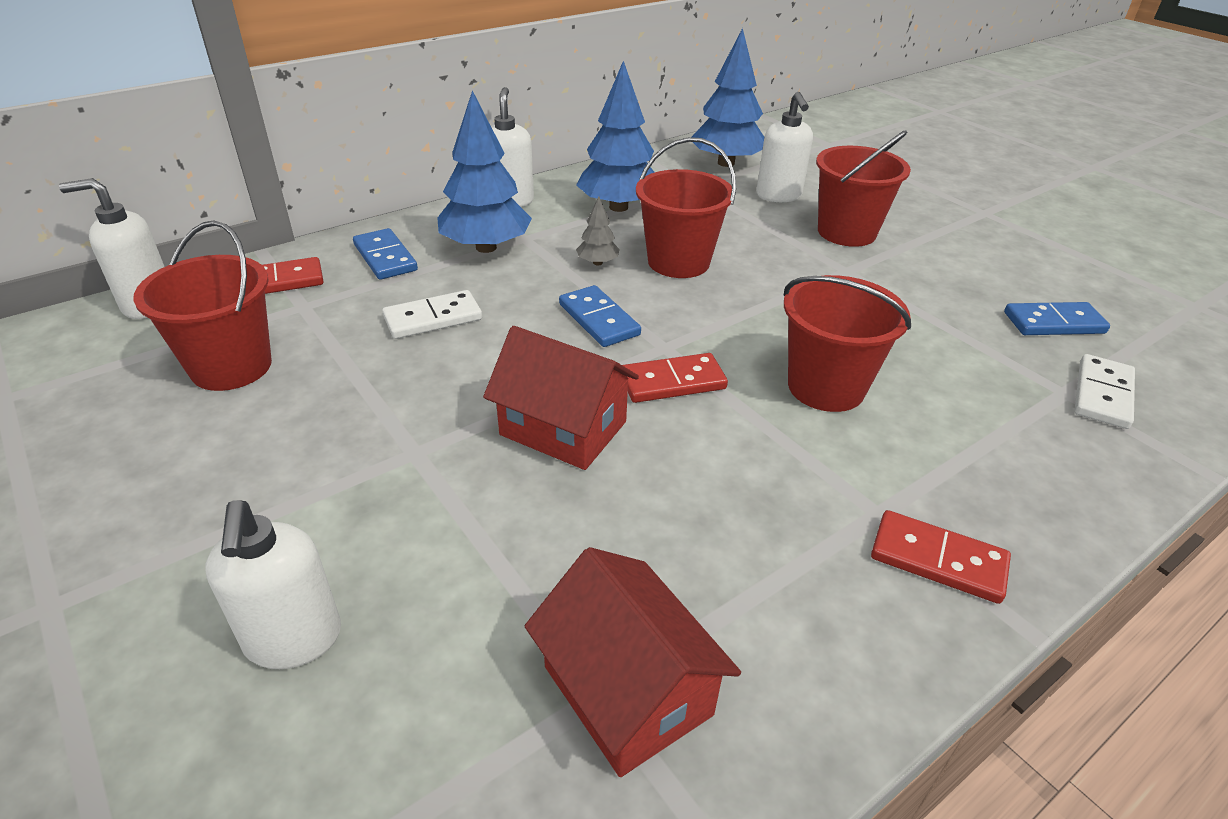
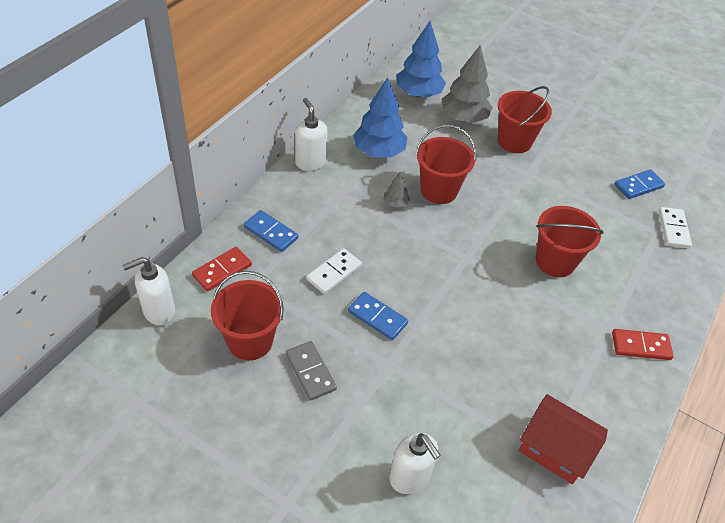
camera: 25 degrees left, 10 degrees up
(279, 428) = (310, 372): none -> grey domino
(486, 247) = (324, 207): blue tree -> none
(563, 428) = (449, 326): red house -> none
(599, 319) = (422, 247): blue domino -> blue domino (377, 317)
(672, 382) = (483, 280): red domino -> none
(778, 196) = (463, 118): white soap dispenser -> grey tree

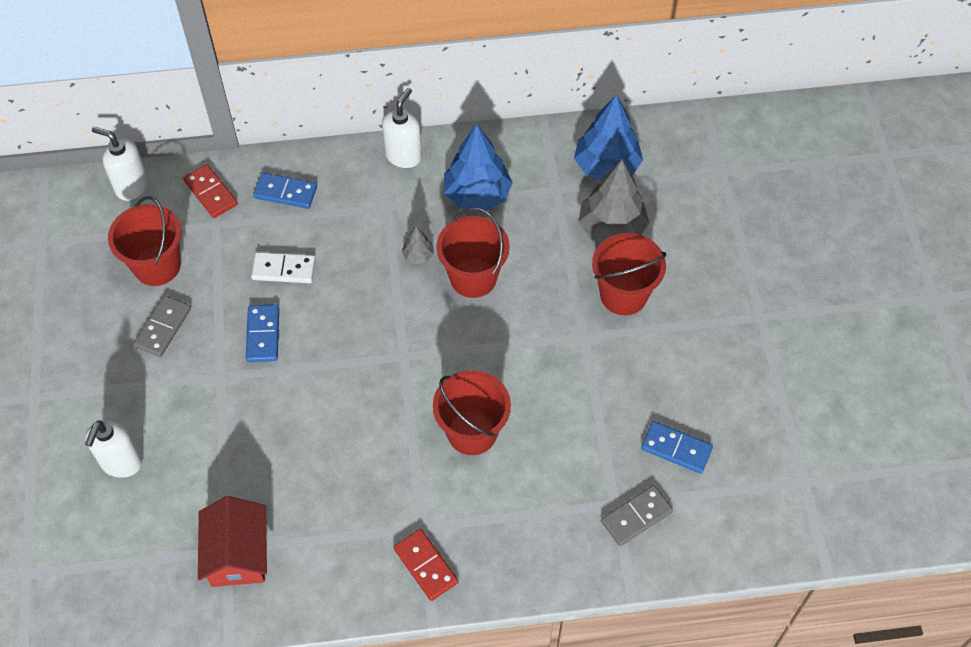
camera: 55 degrees right, 10 degrees up
(222, 270) = (211, 193): red domino -> red domino turned 45 degrees clockwise
(271, 233) = (285, 192): blue domino -> blue domino turned 75 degrees counterclockwise
(673, 229) = (636, 517): white domino -> grey domino

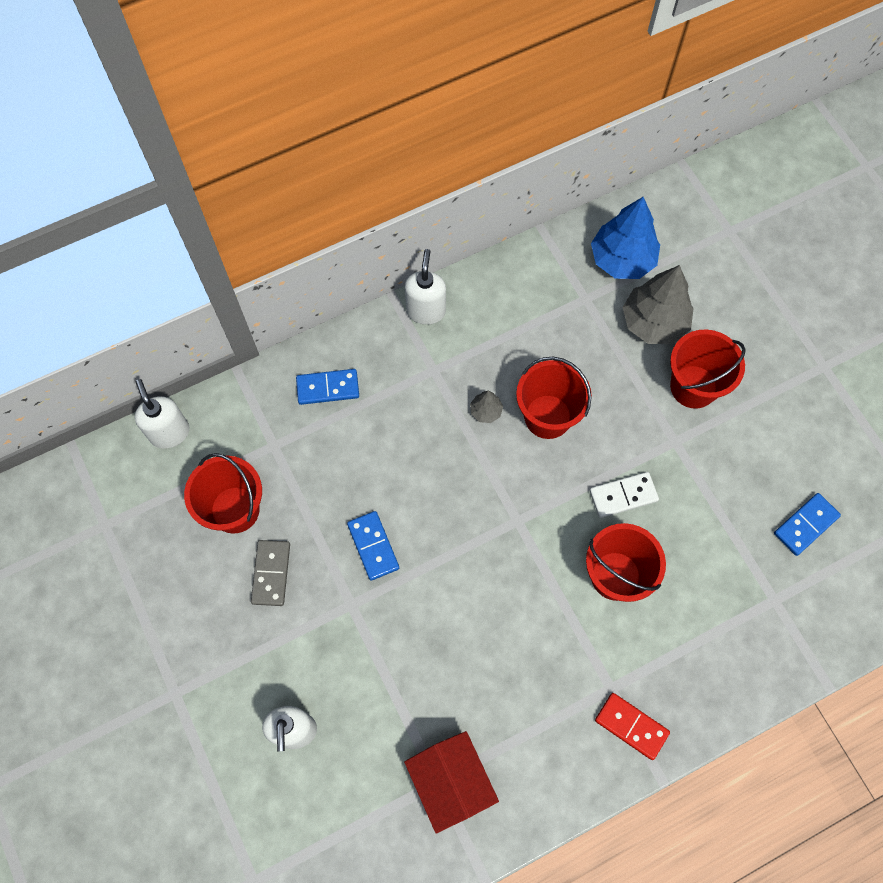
camera: 20 degrees left, 10 degrees up
(131, 186) = (169, 432): white soap dispenser -> white soap dispenser turned 60 degrees clockwise
(211, 193) = (253, 413): red domino -> none
(284, 269) = (362, 470): white domino -> white domino (623, 496)
(477, 195) = (514, 329): blue tree -> none
(636, 517) = (799, 605): grey domino -> none
(676, 448) = (805, 525): blue domino -> blue domino turned 45 degrees counterclockwise

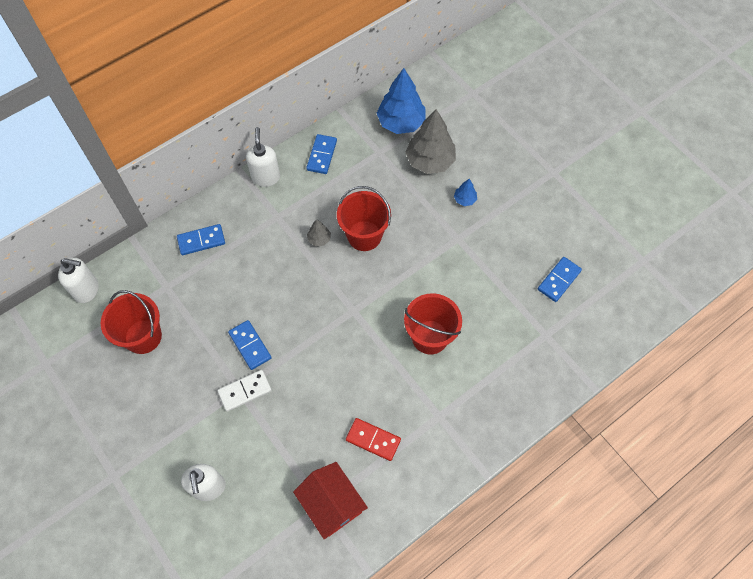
camera: 10 degrees left, 5 degrees down
(169, 432) = (87, 290): white soap dispenser -> white soap dispenser turned 135 degrees clockwise
(271, 573) = (176, 377): grey domino -> none
(506, 291) = (321, 155): none -> blue domino
(623, 496) = (427, 281): white domino -> white domino (245, 391)
(631, 726) = (458, 440): red domino -> red domino (373, 440)
(693, 386) = (464, 199): red bucket -> blue tree

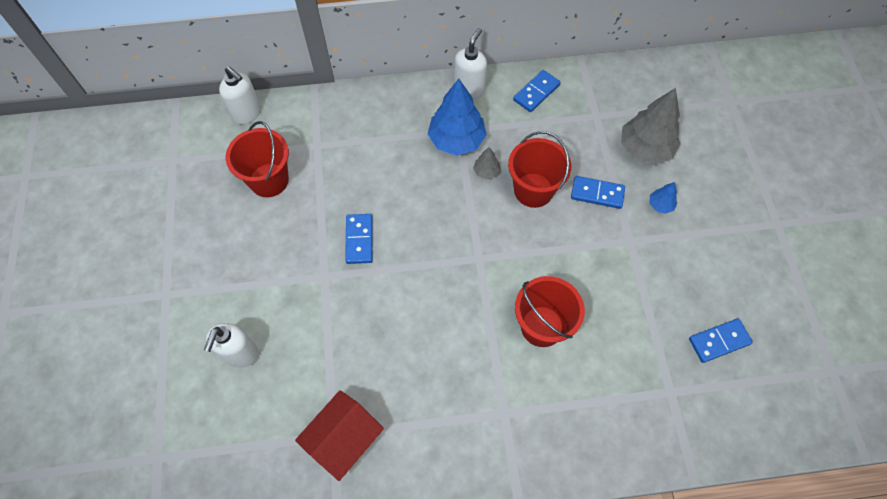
camera: 30 degrees right, 0 degrees up
(201, 241) = (374, 119): blue domino -> blue domino (597, 193)
(245, 391) = (328, 281): white domino -> none
(331, 504) = (343, 439): red house -> red house turned 45 degrees clockwise
(373, 440) = (422, 398): red domino -> none
(401, 122) = (636, 97): blue tree -> blue tree (456, 140)

